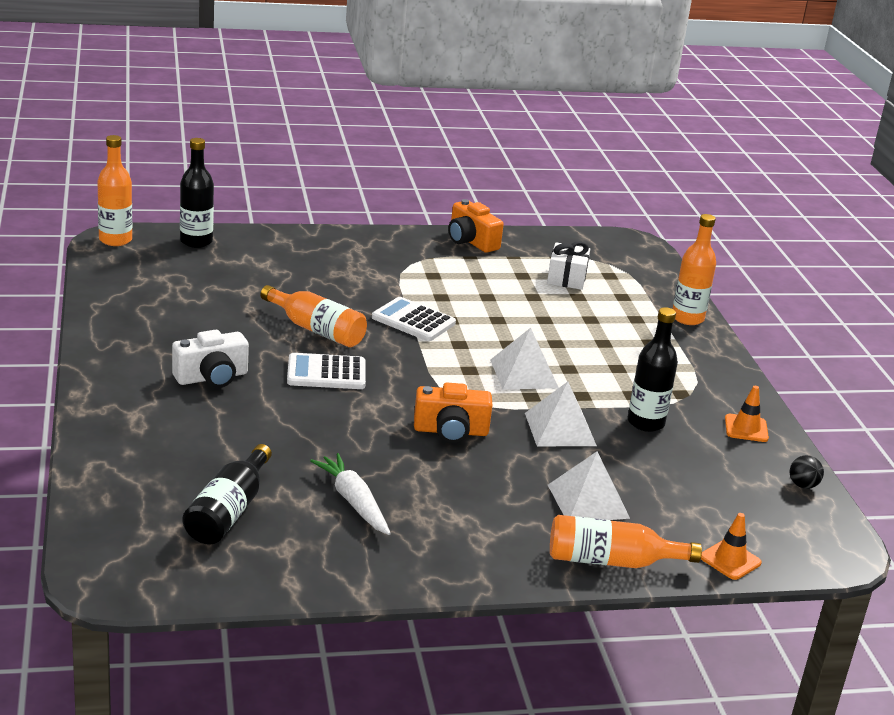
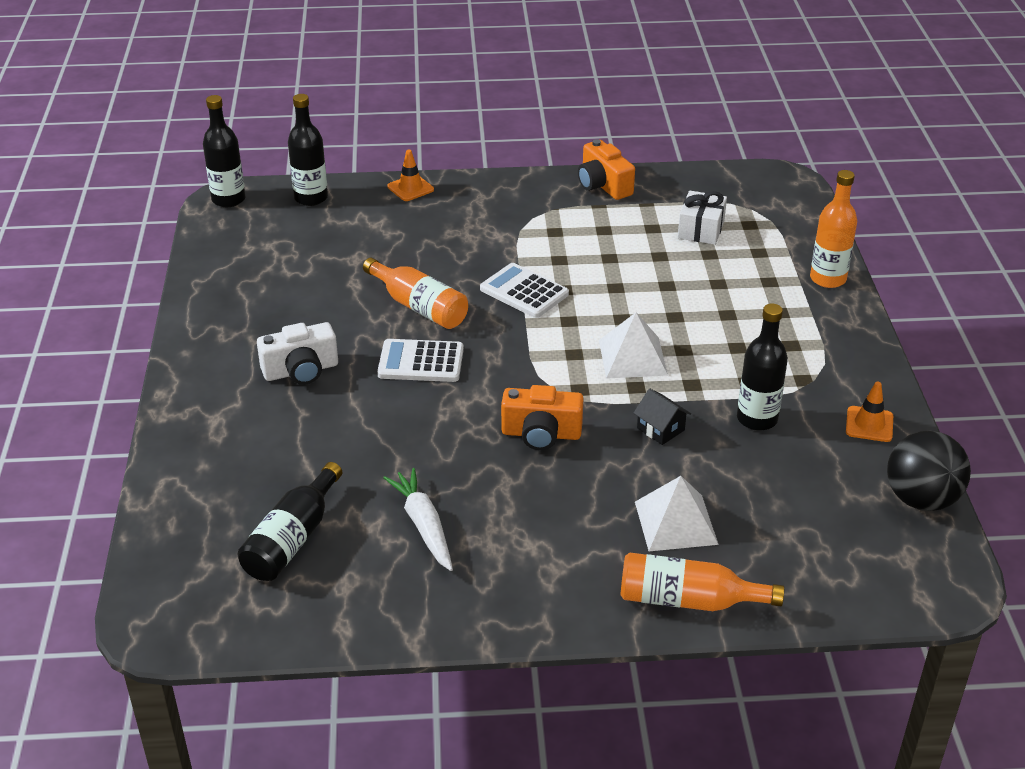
camera: 10 degrees right, 10 degrees up
(115, 240) = (228, 199): orange bottle -> black bottle
(560, 429) = (660, 429): white pyramid -> black house
(730, 560) = (821, 598): orange traffic cone -> orange traffic cone (410, 188)
(803, 485) = (921, 499): black ball -> black ball, size x2.17

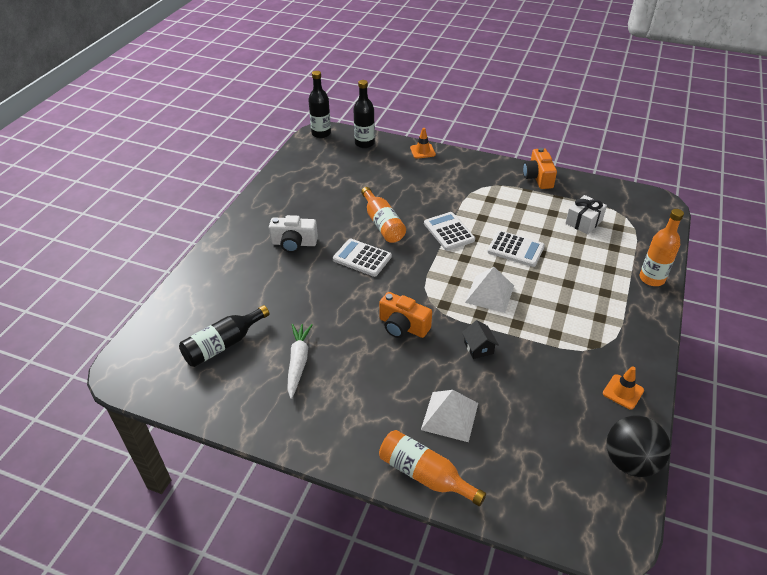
camera: 25 degrees right, 5 degrees up
(632, 290) = (515, 249): none -> white calculator
(757, 419) = (546, 362): black bottle -> none

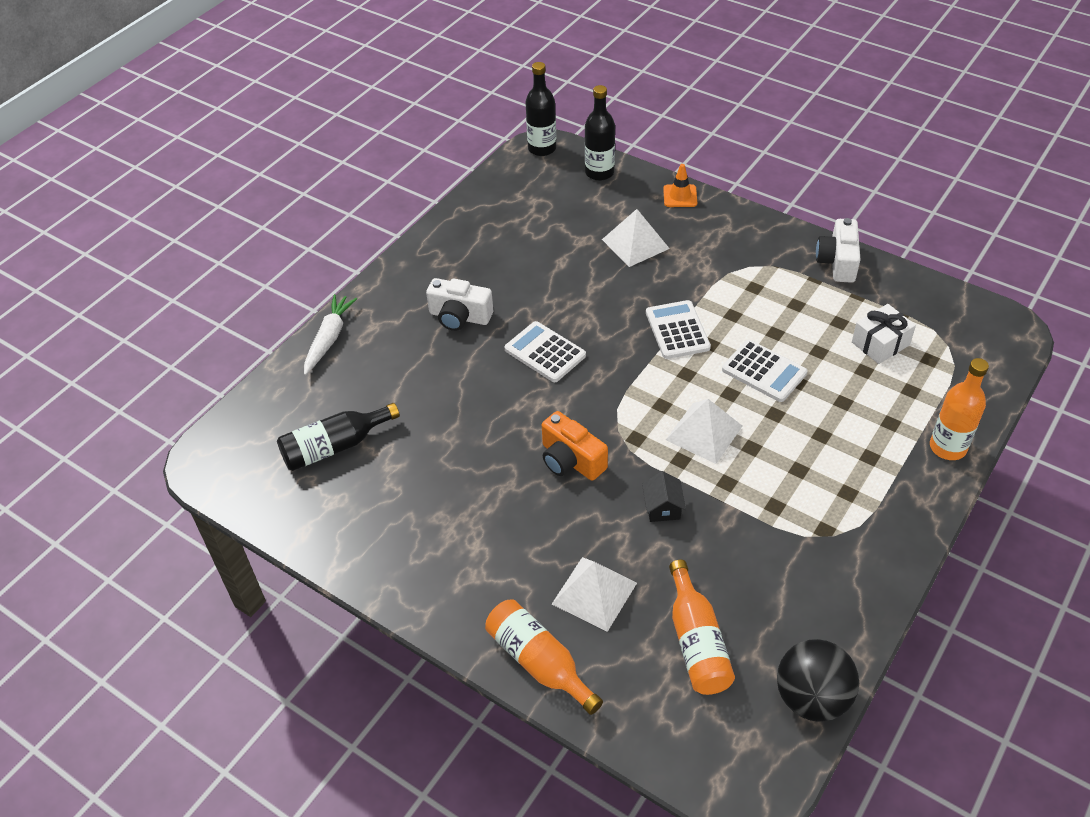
camera: 15 degrees right, 5 degrees up
(298, 362) = (422, 487): white carrot -> white carrot (329, 338)
(382, 224) = (588, 304): orange bottle -> orange bottle (696, 642)
(402, 183) = (635, 244): none -> white pyramid
(538, 177) = (837, 262): orange camera -> white camera
(623, 392) = (839, 603): orange traffic cone -> none

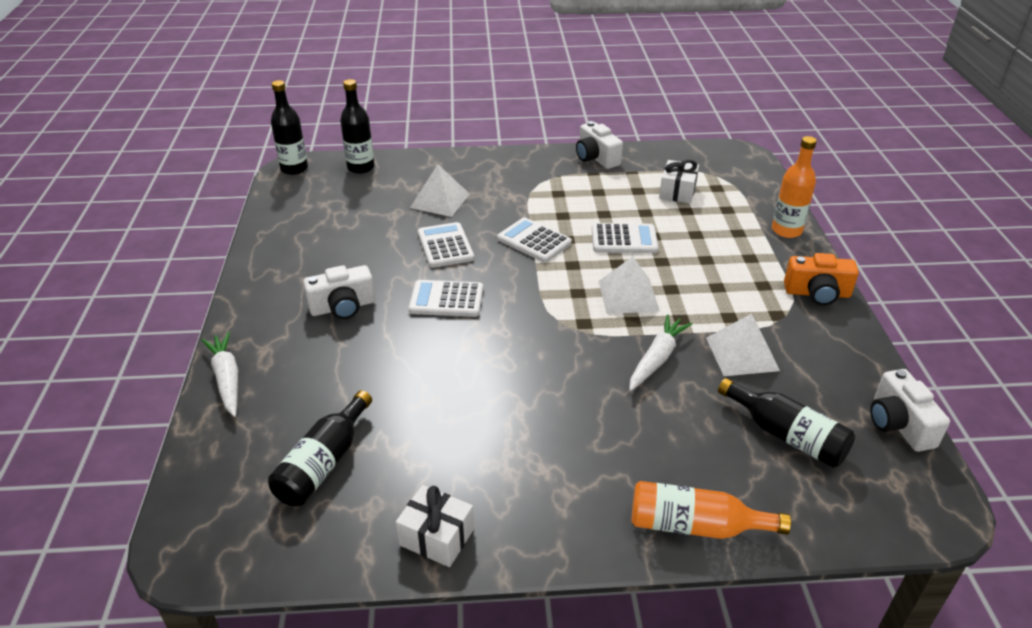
camera: 40 degrees left, 10 degrees down
(357, 549) = (437, 537): none -> white gift
(571, 460) = (551, 363): orange camera -> orange camera (817, 293)
(594, 296) = (445, 246): none -> white calculator
(594, 593) = (677, 447): white pyramid -> white pyramid (742, 353)
(662, 507) = (657, 359): black house -> white carrot
(680, 196) = (441, 160): orange traffic cone -> none
(696, 642) = (786, 435): orange bottle -> black bottle
(811, 698) = (899, 424): black ball -> white camera

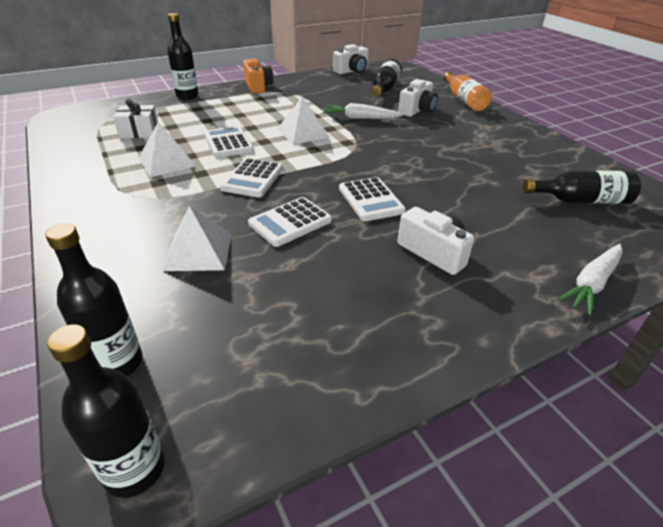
camera: 115 degrees left, 0 degrees up
(437, 537) = (562, 152): white gift -> none
(596, 158) = (73, 175): white camera -> white camera (417, 110)
(742, 353) = (332, 99): white pyramid -> white pyramid (166, 162)
(786, 230) = (187, 96): orange bottle -> black bottle

